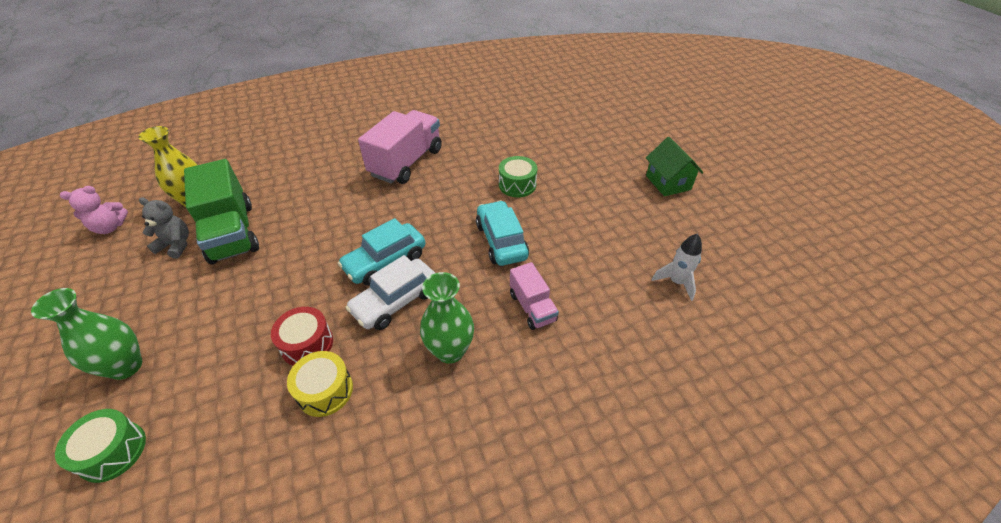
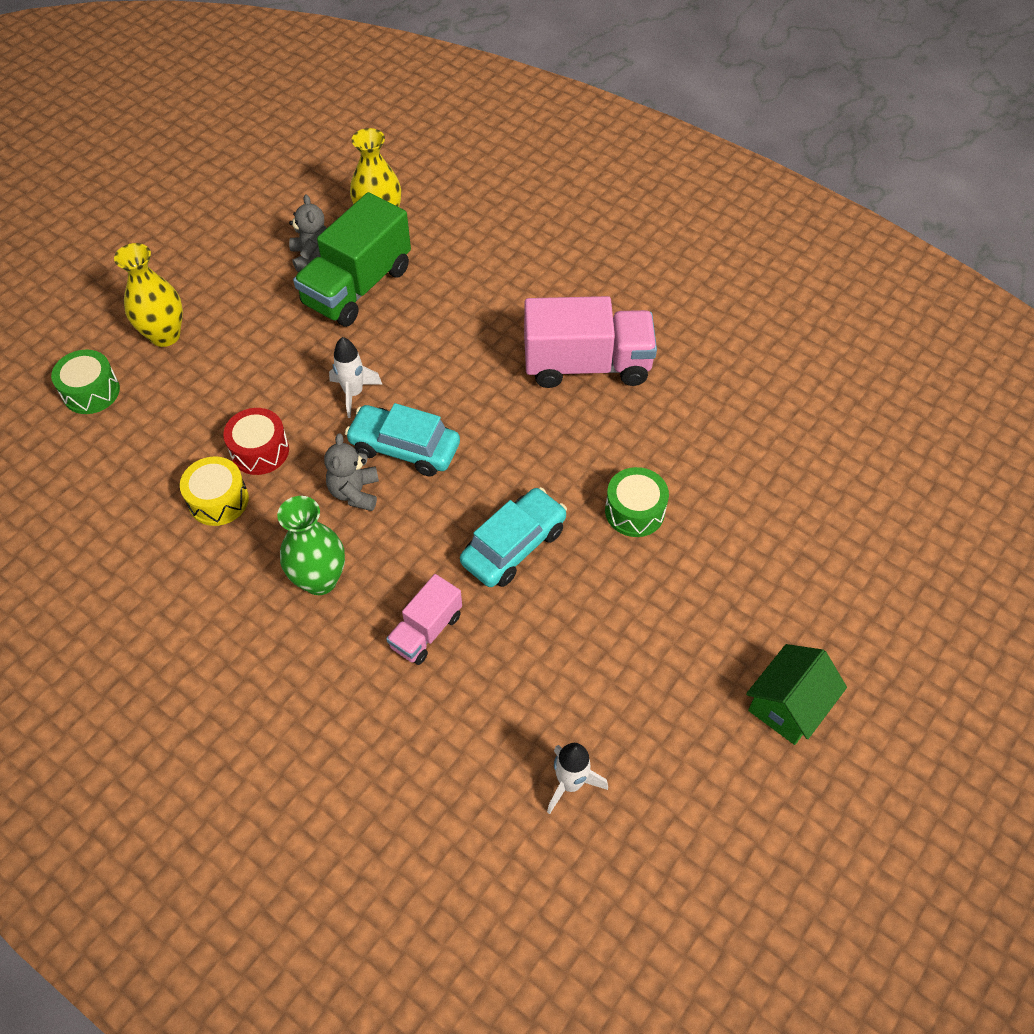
camera: 60 degrees right, 10 degrees up
(110, 227) = (301, 189): pink teddy bear -> none
(126, 366) = (165, 335): green vase -> yellow vase
(316, 269) = (353, 393): none -> white rocket
(395, 301) = (355, 492): white car -> grey teddy bear

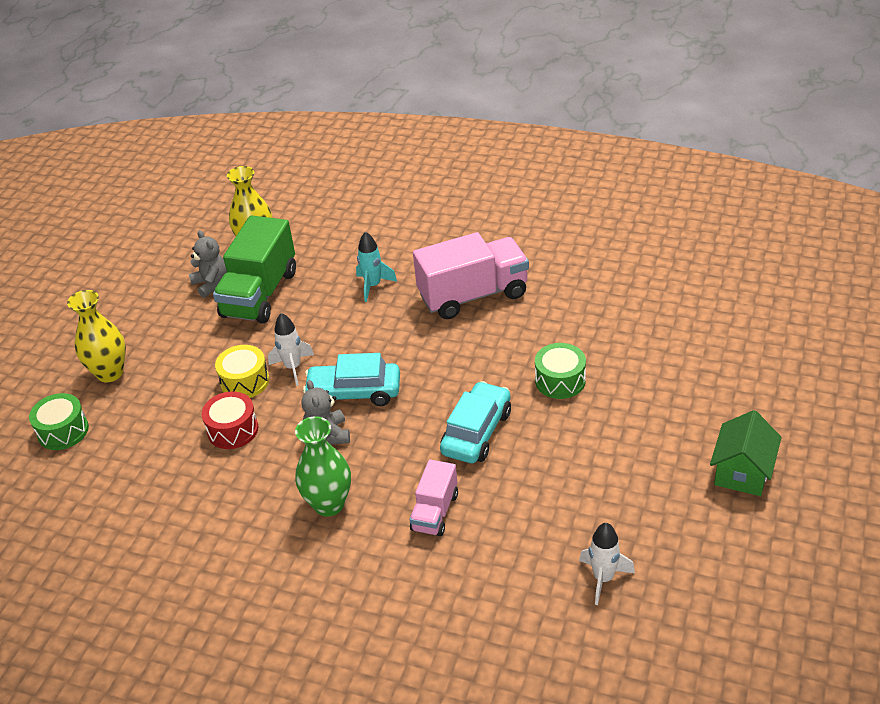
camera: 15 degrees left, 15 degrees down
(218, 500) = (214, 475): yellow drum -> yellow drum (245, 381)
(482, 316) = (373, 286): none -> turquoise rocket

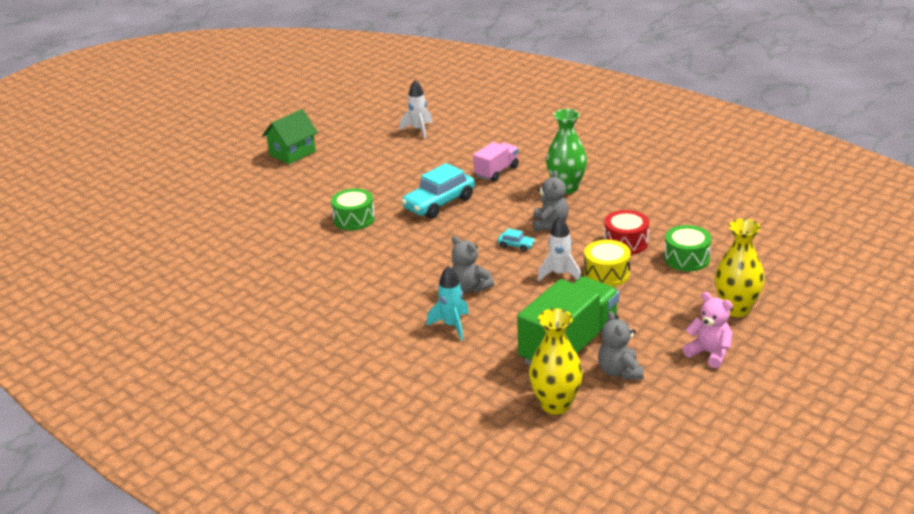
camera: 160 degrees left, 10 degrees down
(63, 431) = (778, 272): green drum -> green drum (686, 258)
(135, 320) = (709, 353): none -> pink teddy bear
(354, 393) = (516, 245): turquoise car -> turquoise car, size x0.44
(377, 328) = (469, 288): none -> grey teddy bear
(473, 295) = (367, 294): pink truck -> none

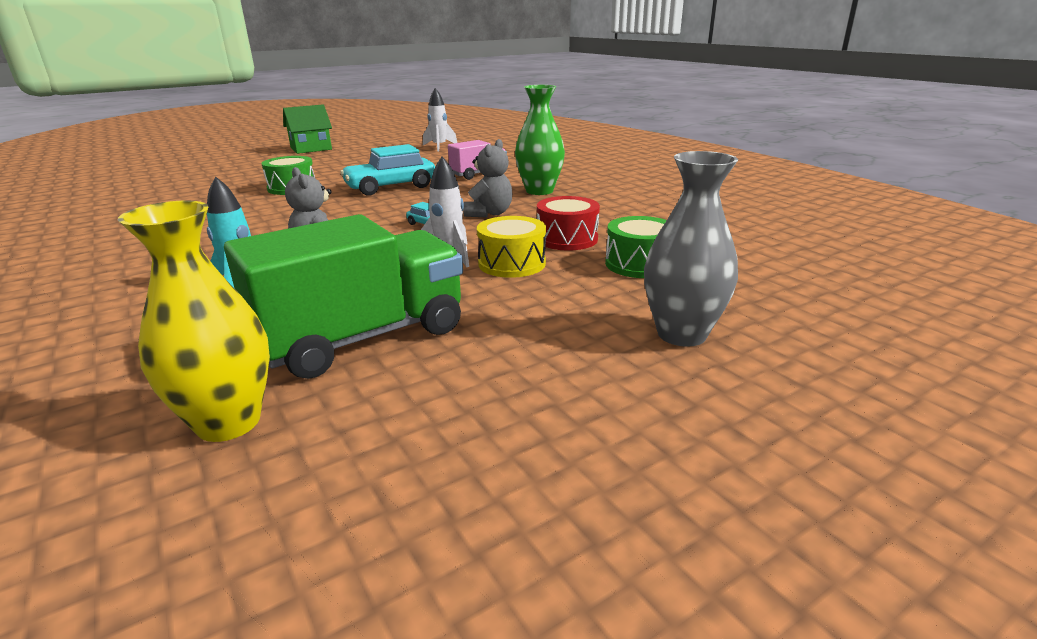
camera: 15 degrees right, 5 degrees down
(619, 372) = (400, 390): grey teddy bear -> none
(709, 353) = (589, 392): pink teddy bear -> none
(736, 309) = (681, 334): yellow vase -> grey vase

